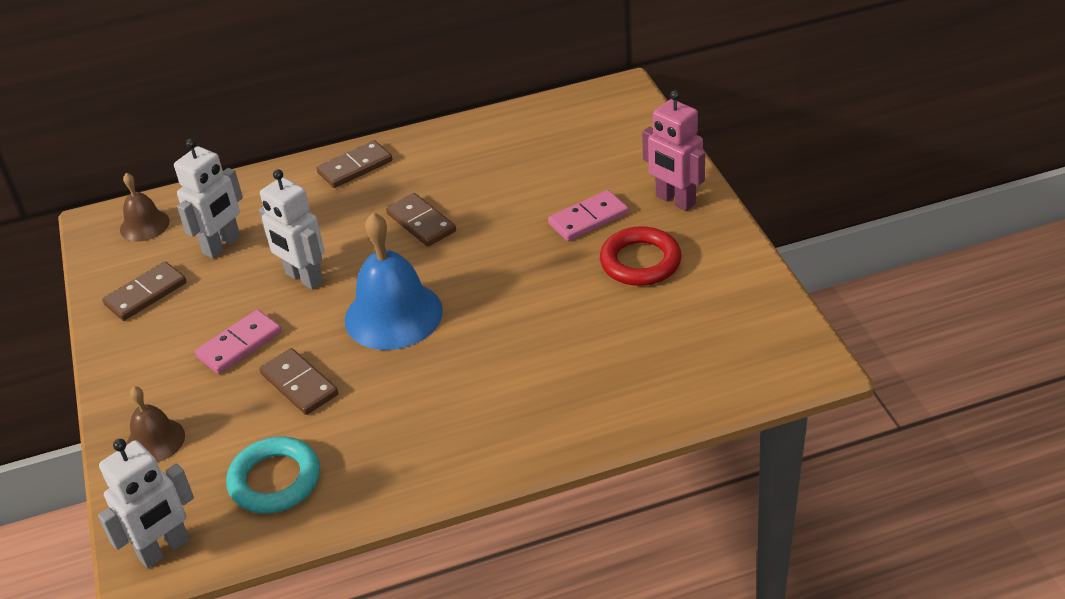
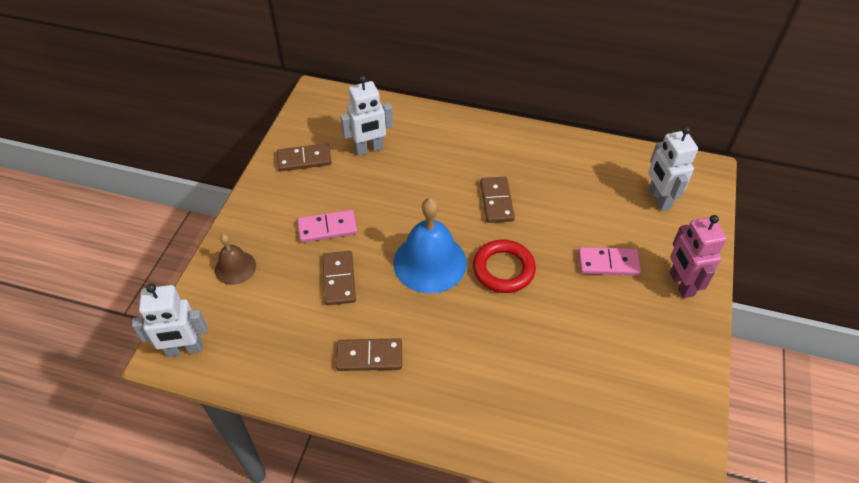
camera: 30 degrees right, 10 degrees up
(144, 225) = (338, 110): brown bell -> none
(275, 480) = (275, 342): turquoise ring -> none
(304, 278) = (397, 201): white robot -> white robot (659, 199)
(355, 167) = (486, 135): brown domino -> brown domino (369, 356)
(640, 262) = (619, 321): red ring -> red ring (503, 269)

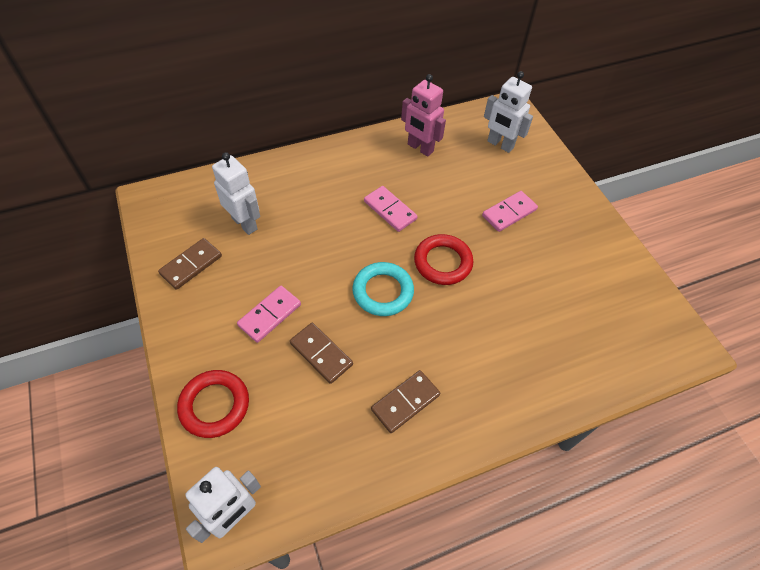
camera: 40 degrees left, 5 degrees up
(235, 267) = (214, 405): brown bell -> red ring
(369, 149) = (245, 223): white robot -> white robot turned 75 degrees counterclockwise
(430, 262) = (383, 291): blue bell -> turquoise ring
(497, 201) = (390, 210): brown domino -> pink domino
(681, 284) = (566, 200): pink robot -> pink robot (420, 148)

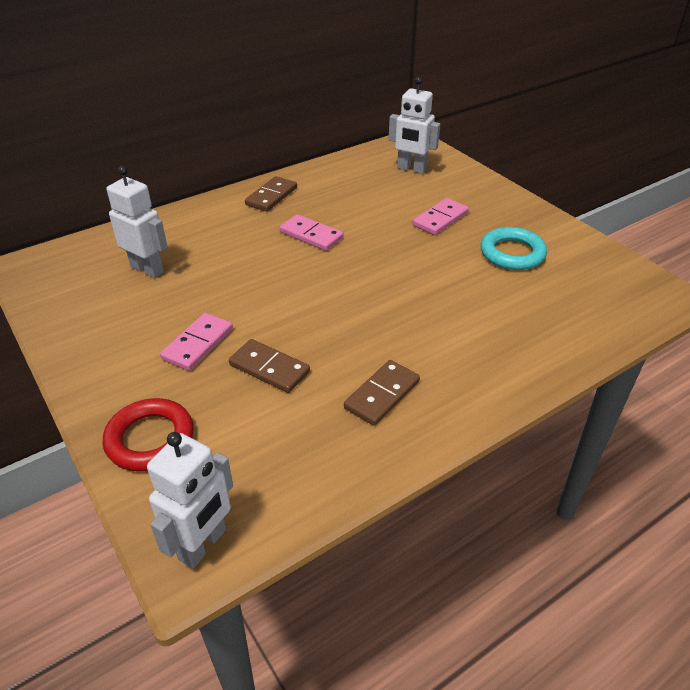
camera: 10 degrees left, 15 degrees down
(191, 265) = (91, 315): brown domino -> brown domino (271, 196)
(383, 291) = (324, 303): turquoise ring -> turquoise ring (512, 253)
(420, 148) = (328, 182): pink robot -> none
(443, 262) = (383, 268): red ring -> none

